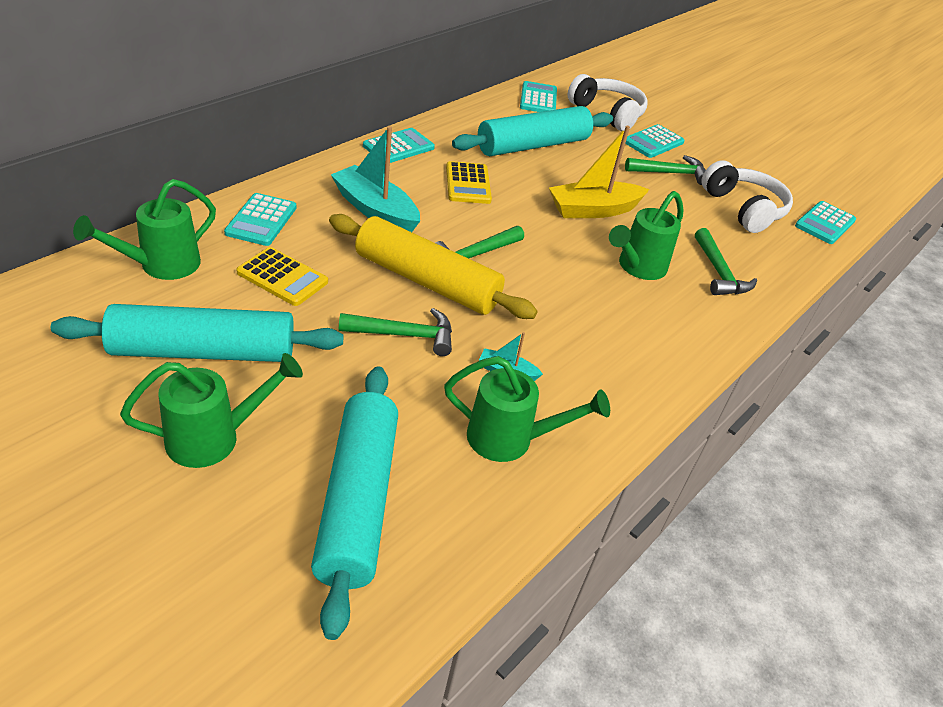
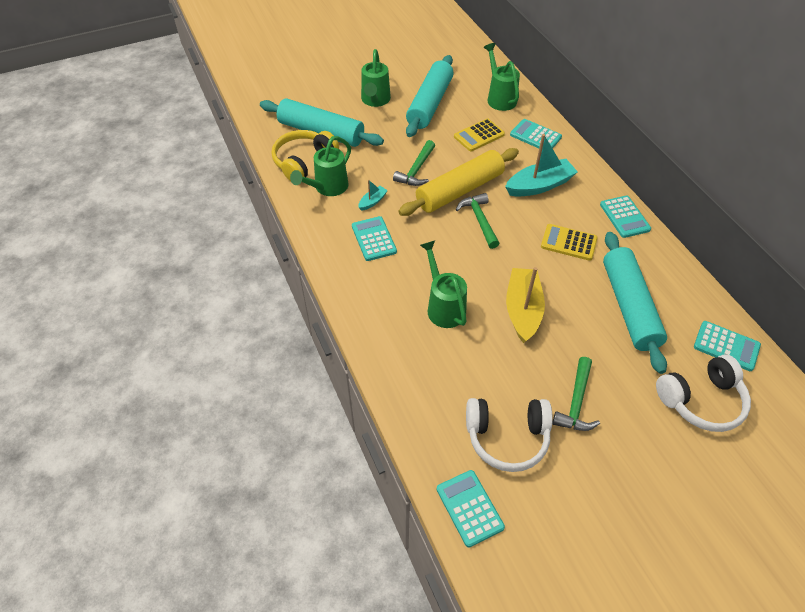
camera: 120 degrees right, 10 degrees up
(463, 499) = (304, 162): none -> yellow headphones
(653, 142) = (639, 417): turquoise calculator -> turquoise calculator (374, 239)
(718, 272) = (423, 360): green hammer -> none

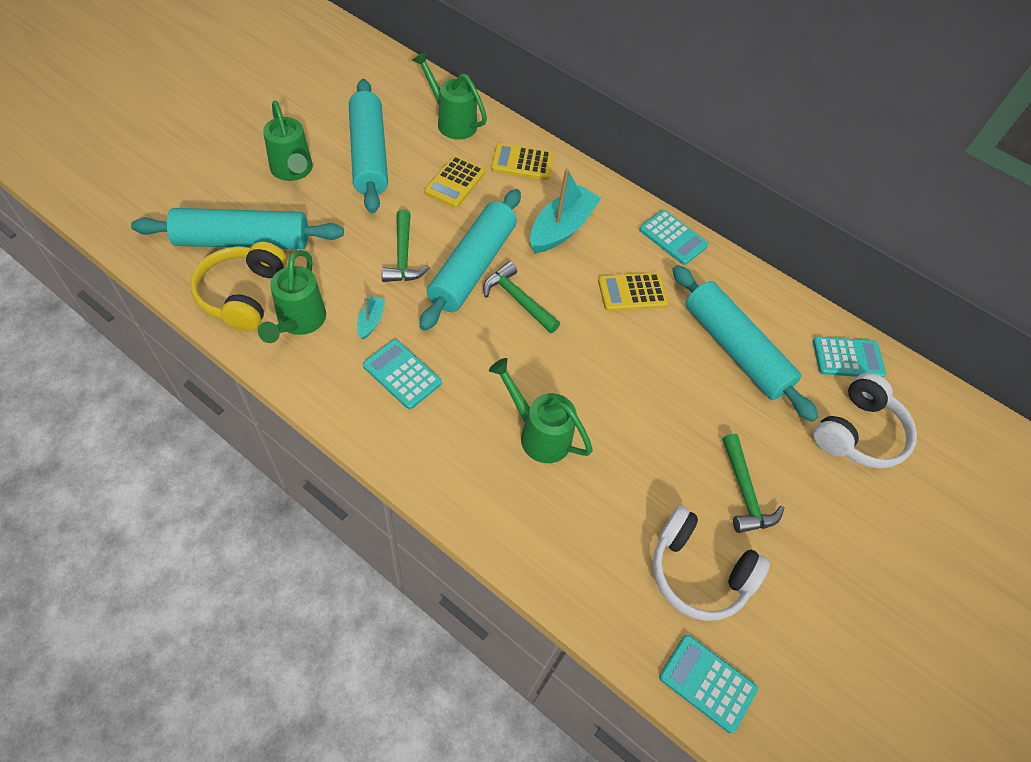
camera: 35 degrees left, 5 degrees up
(460, 190) = (472, 267): yellow rolling pin -> turquoise rolling pin
(507, 437) = (698, 572): white headphones -> white headphones turned 60 degrees clockwise
(522, 310) = (629, 401): yellow boat -> none
(535, 136) = (522, 162): turquoise calculator -> yellow calculator

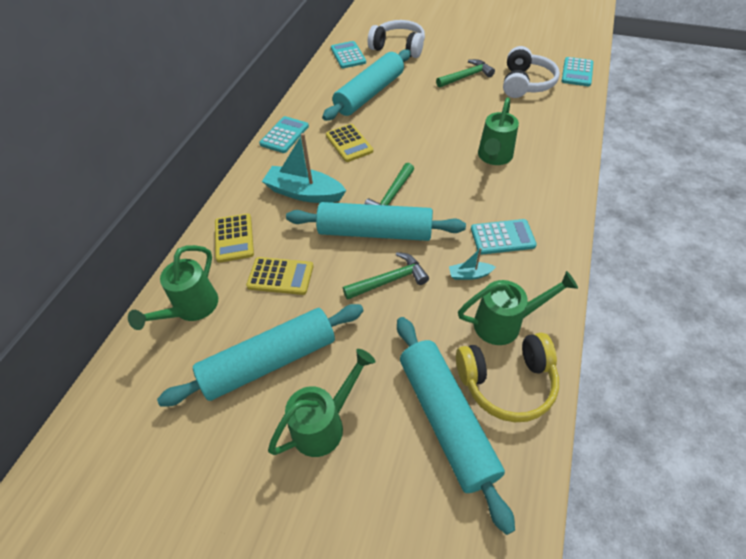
camera: 100 degrees left, 5 degrees down
(402, 374) = (502, 237): turquoise calculator -> turquoise calculator turned 120 degrees counterclockwise

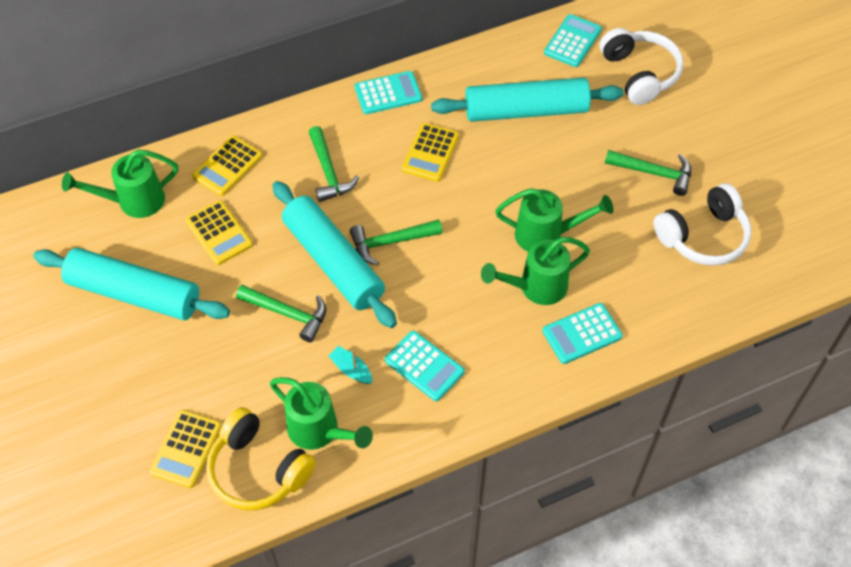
camera: 45 degrees right, 5 degrees up
(304, 193) = (328, 172): turquoise boat -> green hammer
(324, 424) = (114, 371): green watering can -> green watering can (546, 235)
(446, 419) = (186, 449): turquoise rolling pin -> yellow calculator
(577, 72) = (785, 273): turquoise calculator -> turquoise calculator (582, 334)

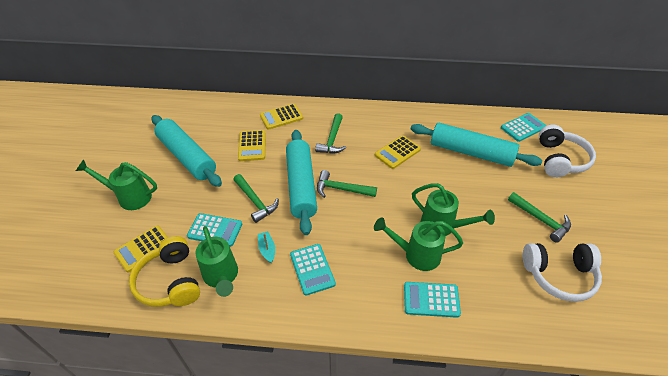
camera: 30 degrees right, 10 degrees down
(133, 201) = (223, 115): green watering can -> green watering can (130, 197)
(388, 93) = (392, 115): turquoise calculator -> turquoise calculator (215, 230)

